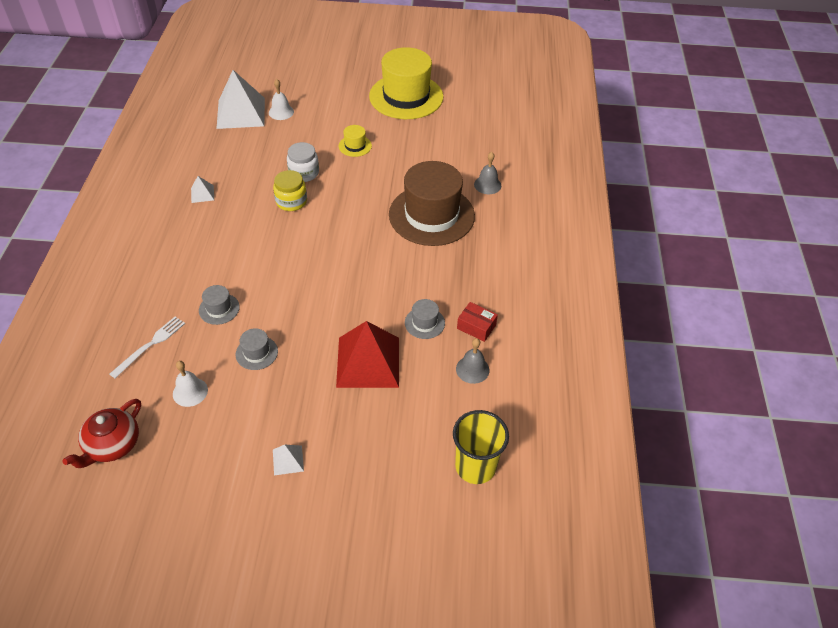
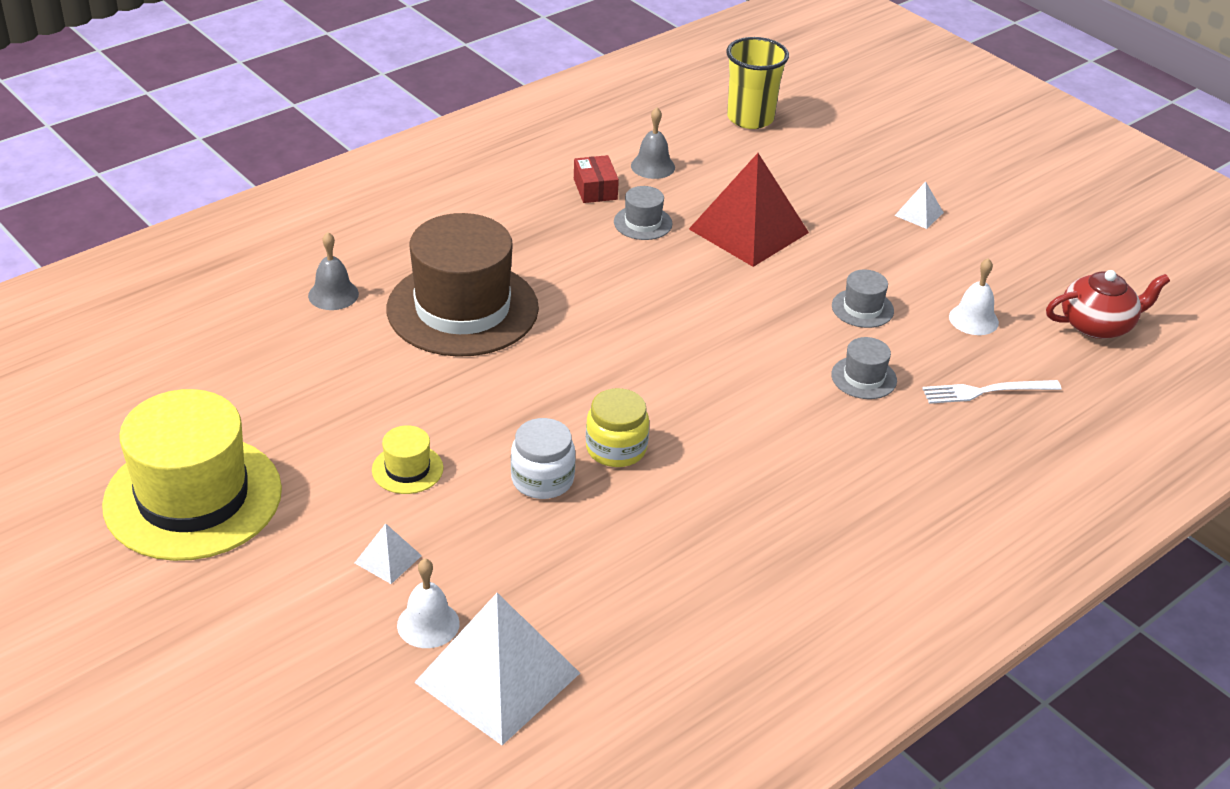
camera: 135 degrees left, 10 degrees down
(202, 194) = (734, 553): white pyramid -> white pyramid (388, 559)

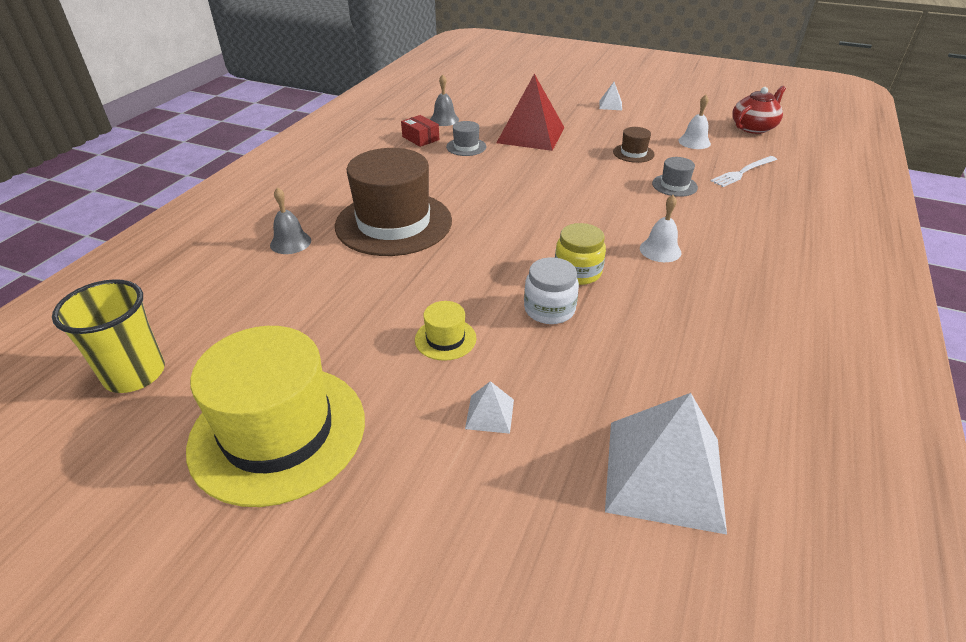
camera: 25 degrees left, 0 degrees up
(428, 624) = (569, 454): white bell -> white bell (660, 250)
(750, 118) = (476, 87): yellow cup -> yellow cup (135, 374)
(862, 308) = (633, 153): grey hat -> brown hat

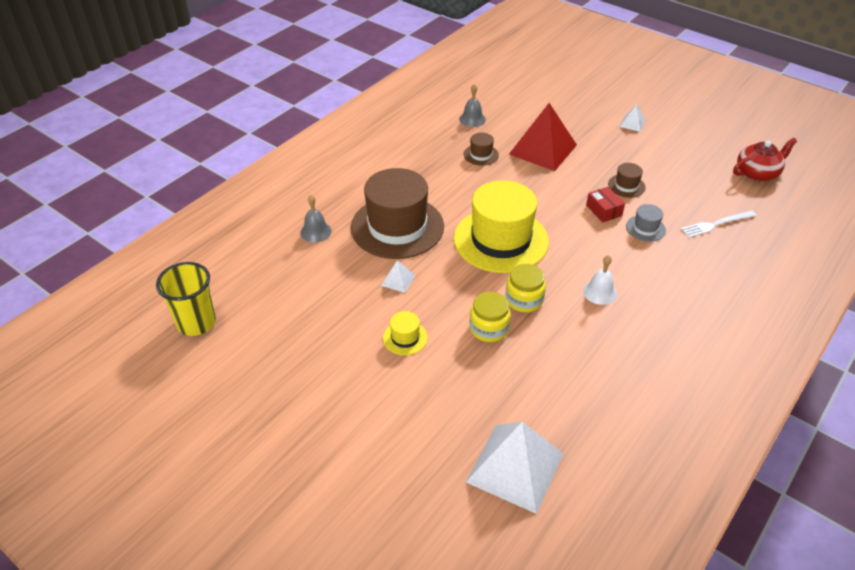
camera: 15 degrees right, 5 degrees up
(278, 432) = (278, 383): yellow hat -> yellow hat (501, 240)
(420, 138) = (445, 138): red box -> red box (604, 210)
(466, 147) = (481, 155): grey hat -> brown hat
(489, 414) = (416, 401): white pyramid -> white pyramid (398, 280)
(549, 309) = (489, 328): white jar -> yellow jar
(694, 142) = (690, 181): white bell -> none

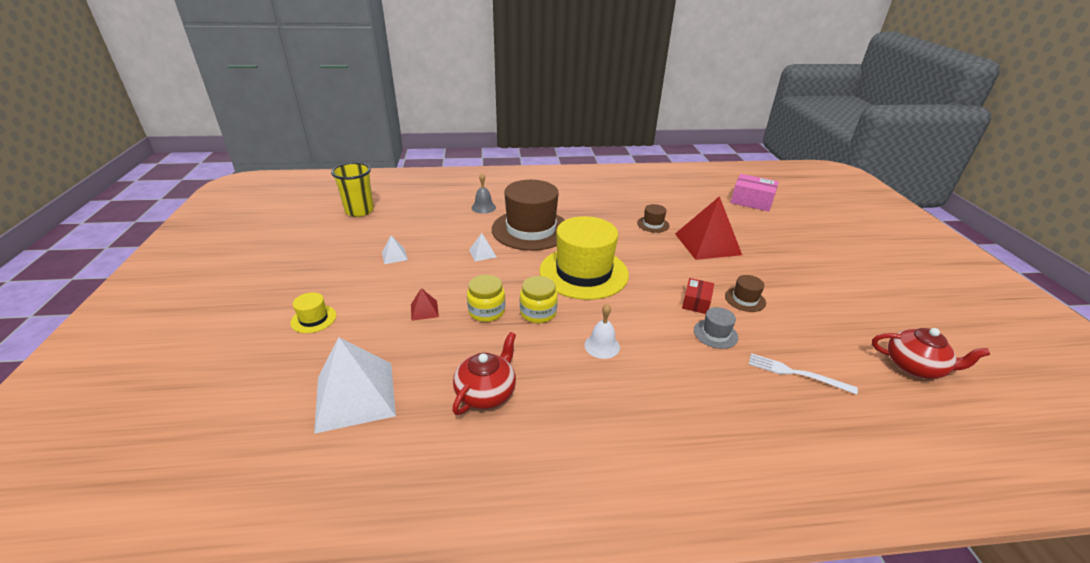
camera: 45 degrees right, 10 degrees down
(405, 338) = (432, 282): yellow hat -> yellow hat (313, 319)
(443, 366) = (424, 310): none -> red pyramid
(472, 119) = (680, 205): grey bell -> none
(516, 82) = (751, 201): none -> pink box
(587, 386) = (486, 392): none -> red teapot
(632, 123) = (820, 267): white pyramid -> white pyramid (394, 256)

